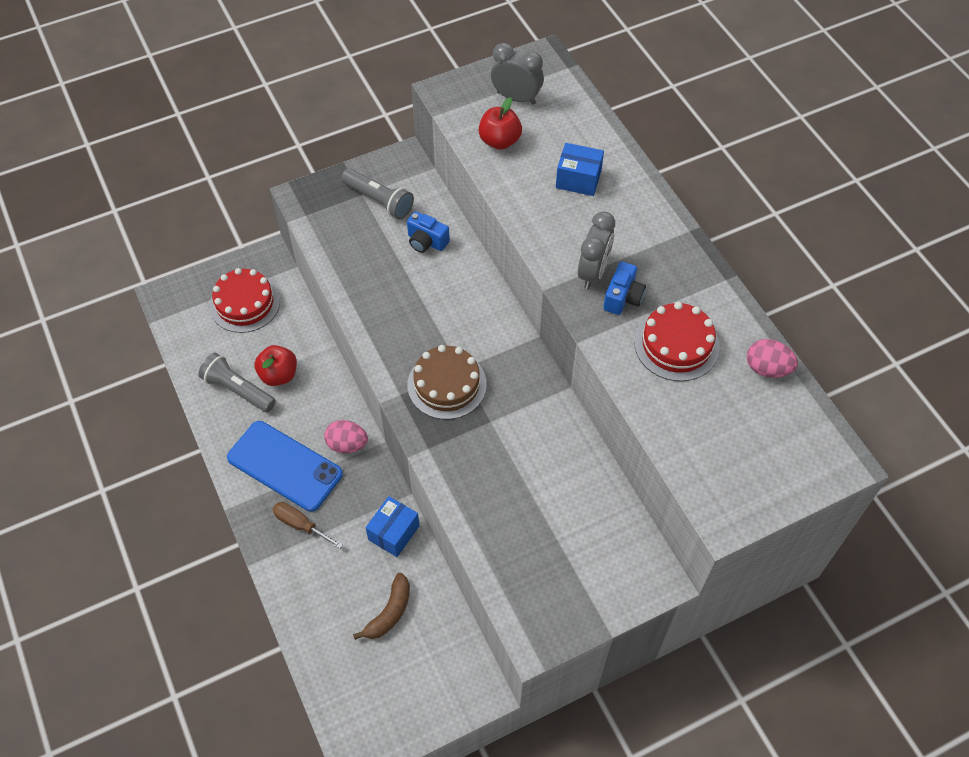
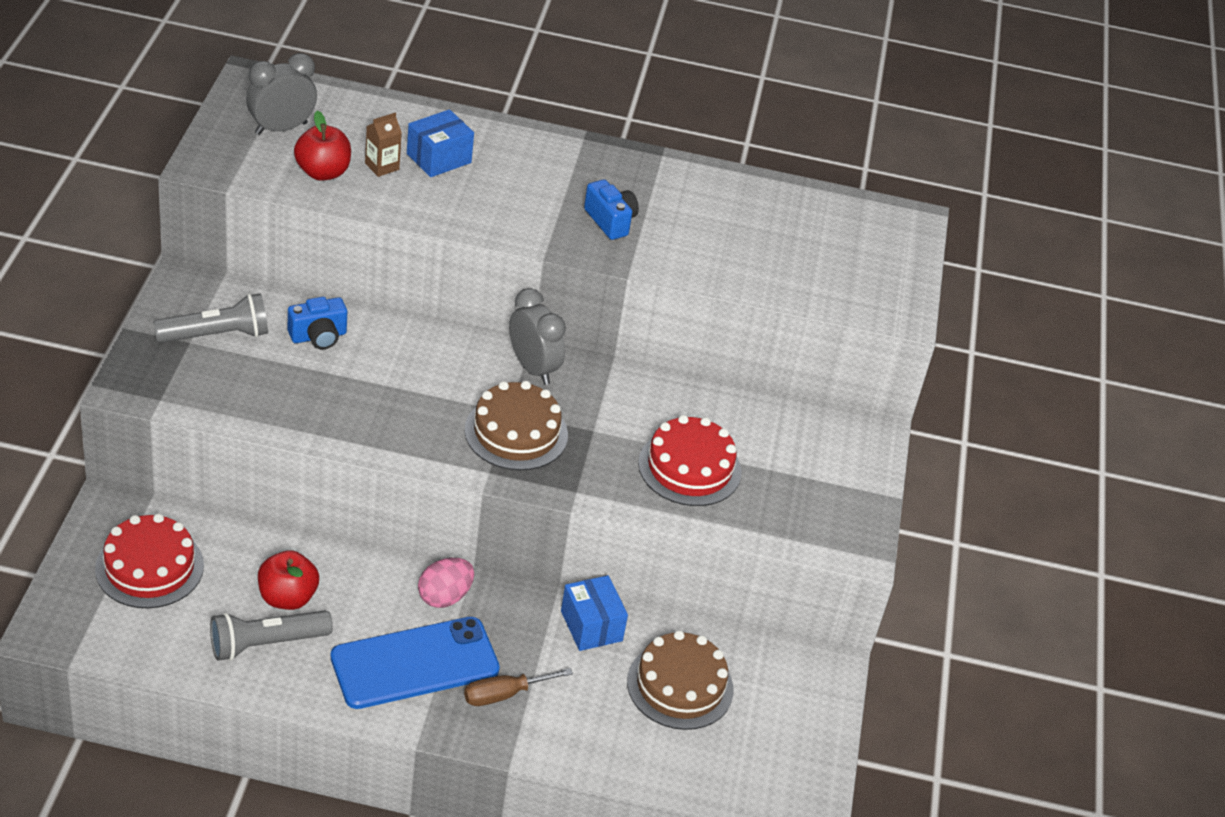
camera: 60 degrees left, 15 degrees down
(389, 612) = (680, 685): brown banana -> brown cake
(538, 161) = (382, 166): none -> brown carton
(593, 272) = (560, 219): grey clock -> grey clock (533, 368)
(676, 345) = (698, 225): red cake -> red cake (689, 467)
(767, 369) = (780, 195): pink egg -> none

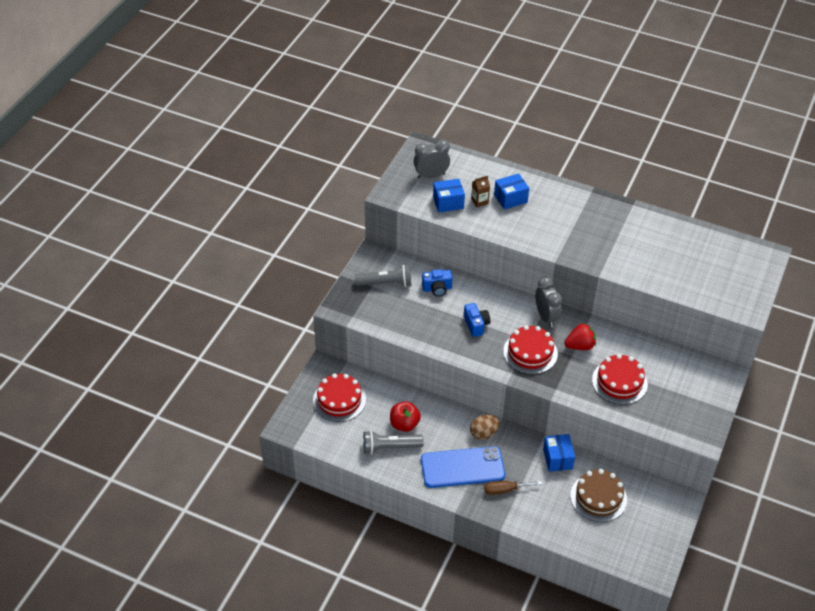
camera: 20 degrees right, 5 degrees up
(322, 172) = (448, 203): red apple -> blue box
(444, 597) = (484, 433): pink egg -> brown egg
(516, 432) = (530, 352): brown cake -> red cake
(605, 412) = (580, 346): none -> red strawberry
(610, 221) = (596, 242): blue camera -> blue camera (476, 325)

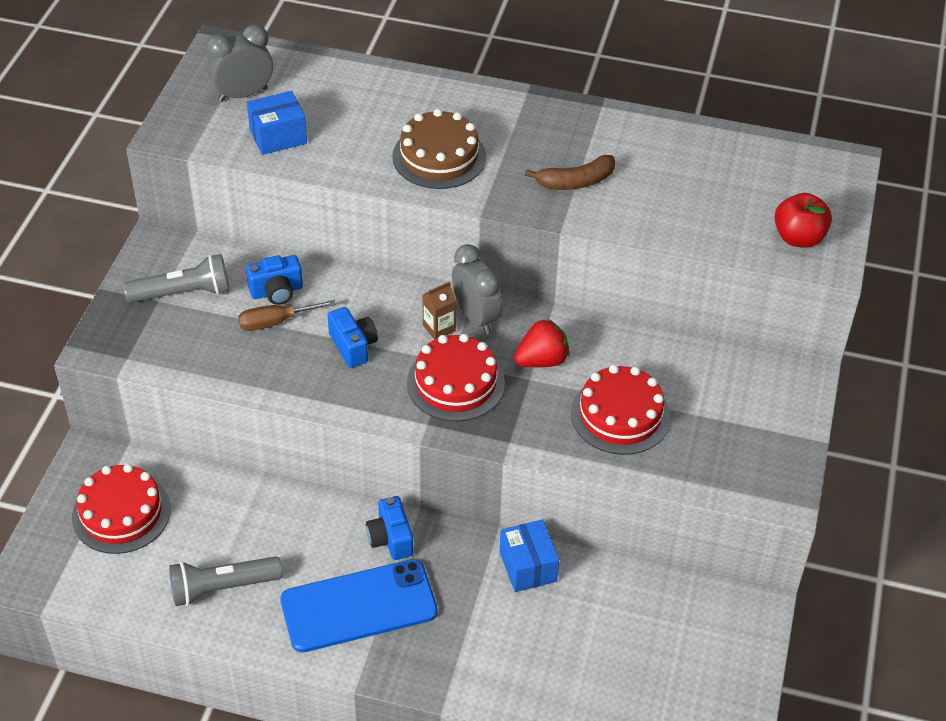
camera: 10 degrees left, 0 degrees up
(404, 424) = (245, 541): red apple -> red apple (798, 238)
(479, 201) = (334, 128): brown carton -> brown carton (439, 328)
(484, 433) = (390, 538): brown egg -> blue camera
(505, 490) = (441, 637): brown screwdriver -> brown screwdriver (275, 322)
(510, 198) = (388, 118): blue box -> none
(598, 497) = (609, 627): brown cake -> brown cake (439, 157)
(611, 248) = (575, 182): none -> brown banana

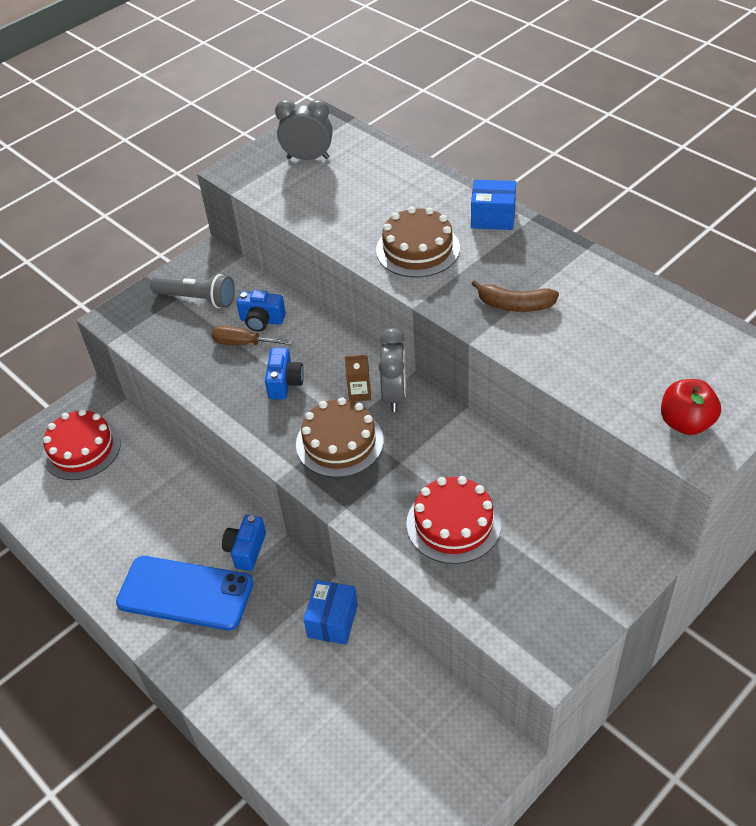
camera: 35 degrees right, 0 degrees up
(222, 588) = (104, 534): grey flashlight -> none
(278, 136) = (308, 196): blue box -> blue box (493, 217)
(455, 383) = (339, 442): red cake -> brown cake
(542, 360) = (421, 450): red strawberry -> none

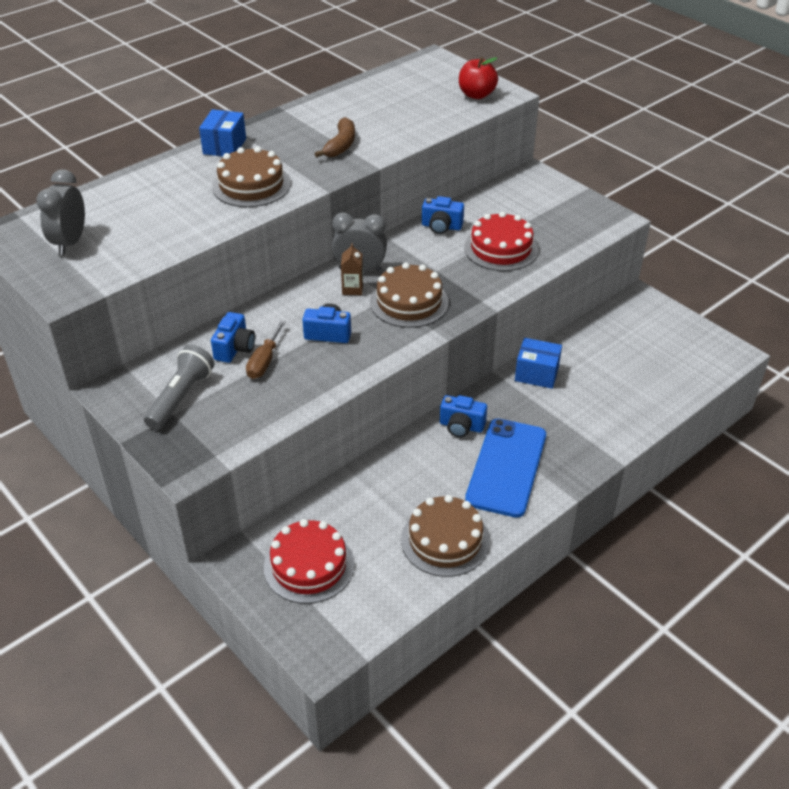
camera: 90 degrees left, 5 degrees down
(96, 545) = (445, 540): none -> brown cake
(491, 461) = (441, 226): none -> blue camera

